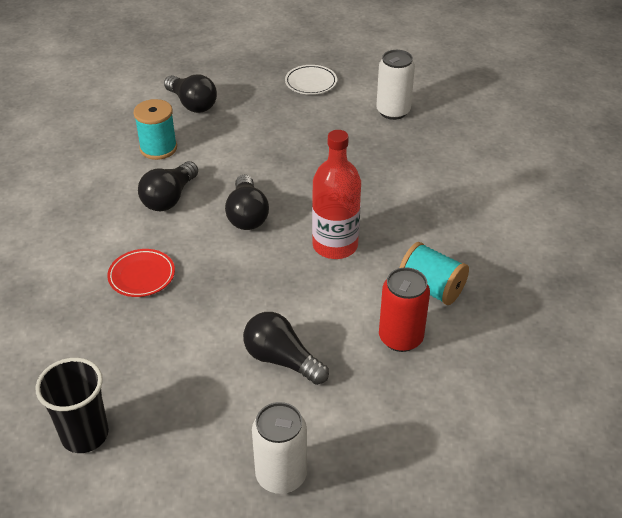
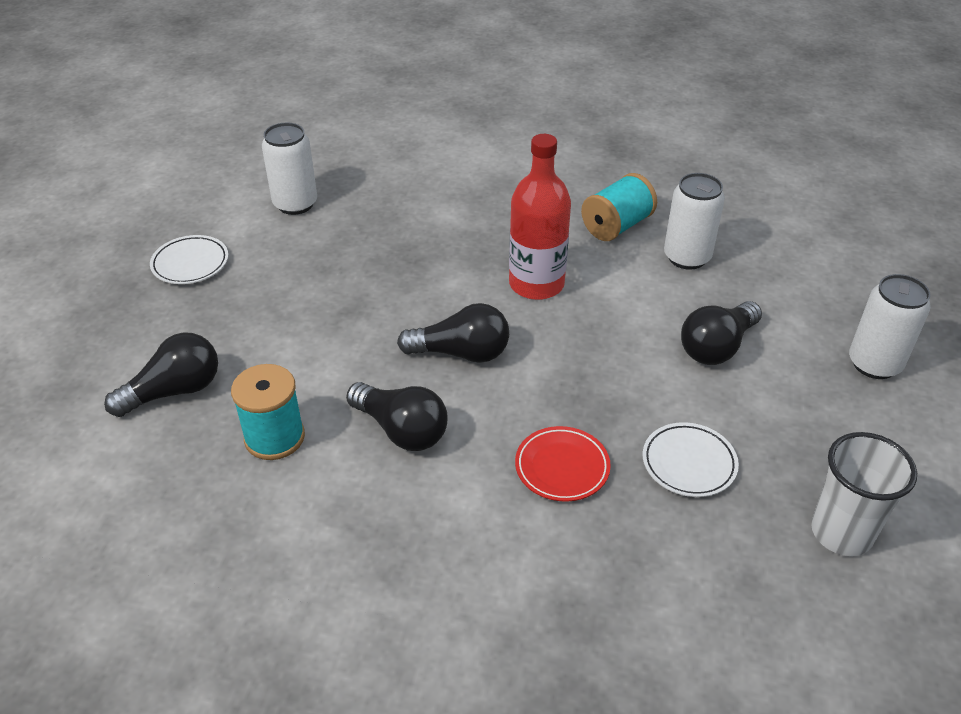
camera: 80 degrees left, 0 degrees up
(85, 435) = (841, 533): black cup -> white cup
(149, 343) = (689, 463): none -> white plate
(400, 338) = (687, 257): red can -> white can

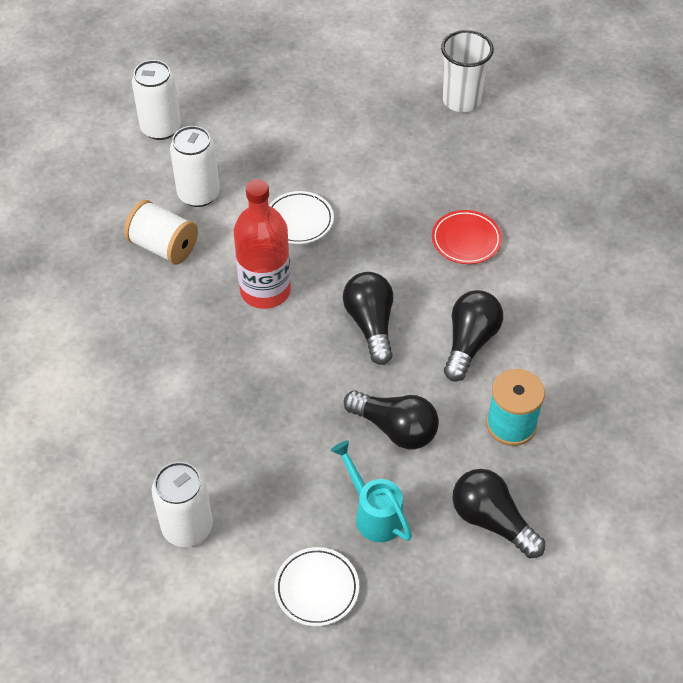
camera: 105 degrees left, 10 degrees up
(238, 311) = (373, 513): none -> turquoise watering can
(616, 226) = (163, 246): turquoise spool -> white spool
(689, 463) = (434, 174): white plate -> white plate (299, 220)
(717, 347) = (309, 167): black light bulb -> black light bulb (395, 428)
(874, 364) = (298, 84): white can -> white can (161, 128)

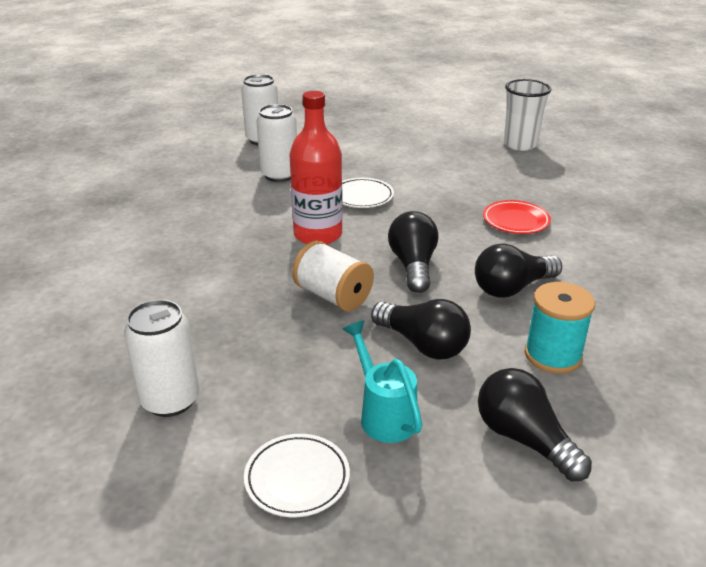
camera: 10 degrees right, 20 degrees down
(163, 246) = (236, 201): white spool -> white spool (333, 296)
(469, 342) = (512, 288): black light bulb -> black light bulb turned 150 degrees counterclockwise

